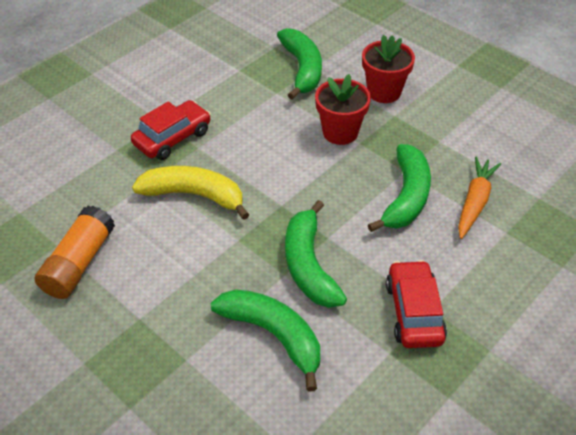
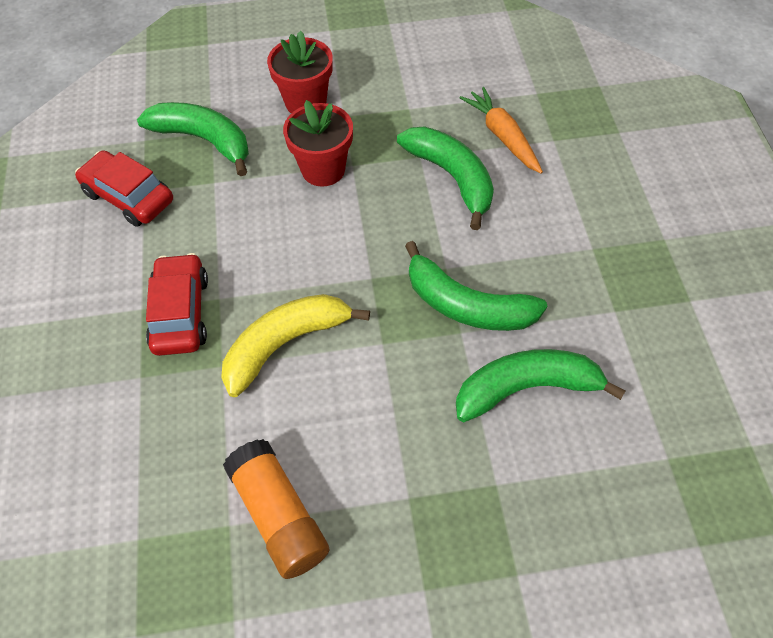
camera: 50 degrees left, 10 degrees up
(414, 312) = (585, 263): red car -> red car (129, 197)

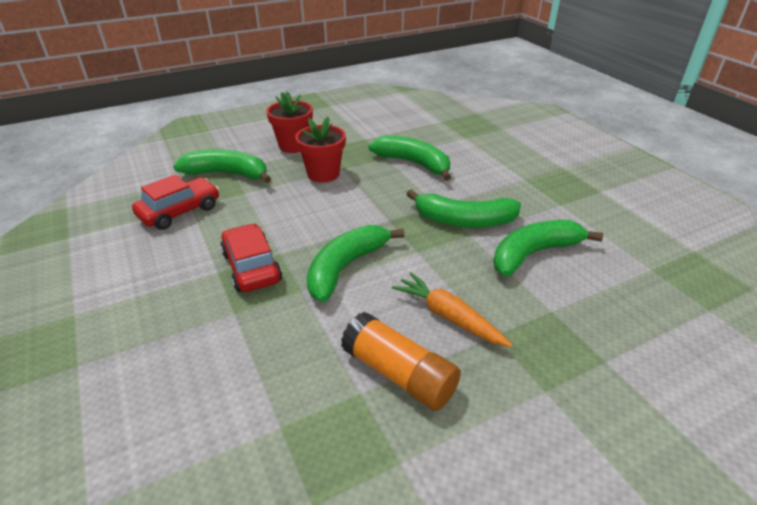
camera: 20 degrees left, 20 degrees down
(129, 197) = (180, 211): red car -> red car turned 120 degrees clockwise
(285, 344) = (346, 267): yellow banana -> green banana
(502, 136) = (433, 141): orange carrot -> orange carrot (449, 317)

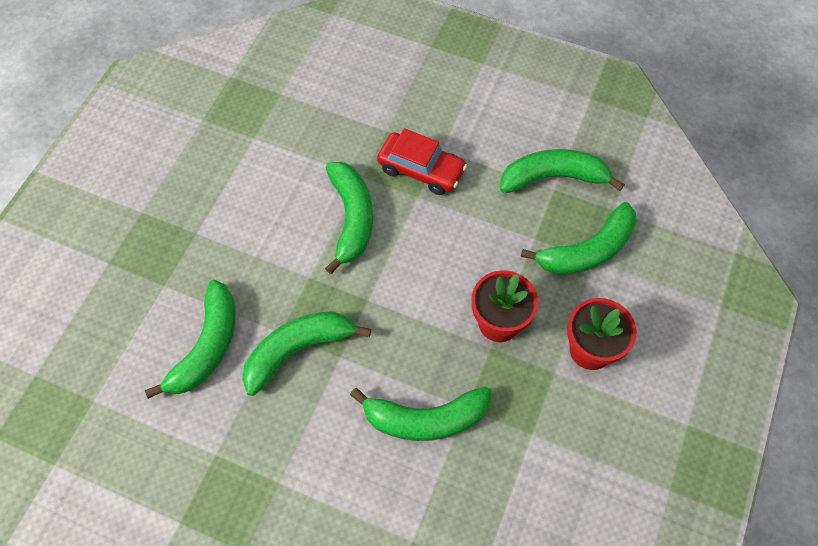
camera: 140 degrees right, 25 degrees up
(180, 211) = (553, 177): red car -> green banana
(399, 374) = (240, 163): orange glue stick -> none
(449, 317) = (237, 227): orange carrot -> none

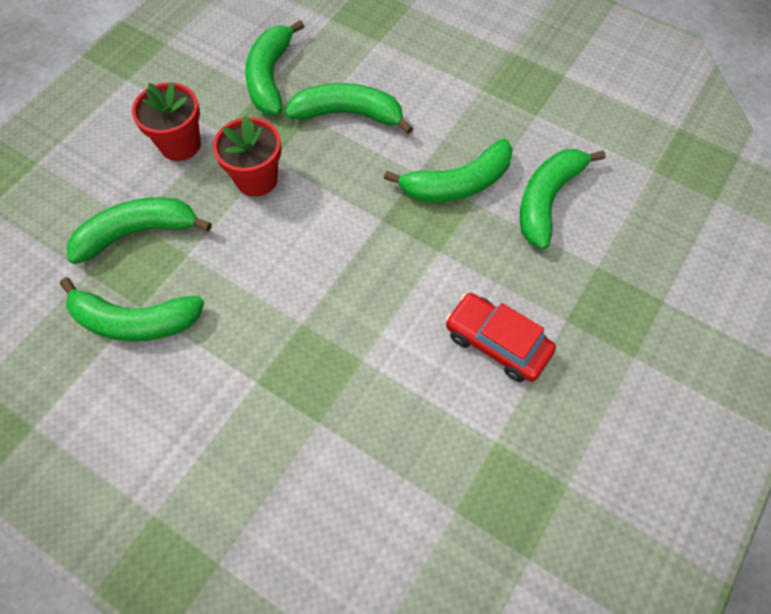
camera: 170 degrees left, 0 degrees up
(351, 218) = (384, 308): green banana -> green banana (270, 77)
(421, 170) = (288, 357): red car -> red car (497, 343)

